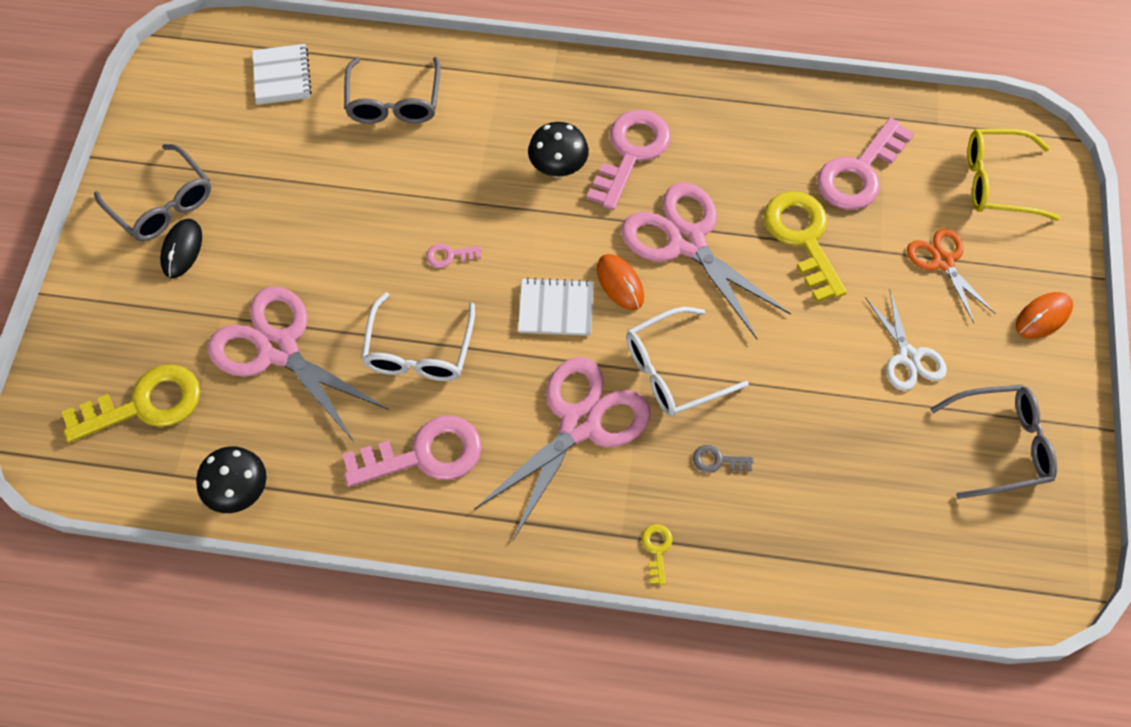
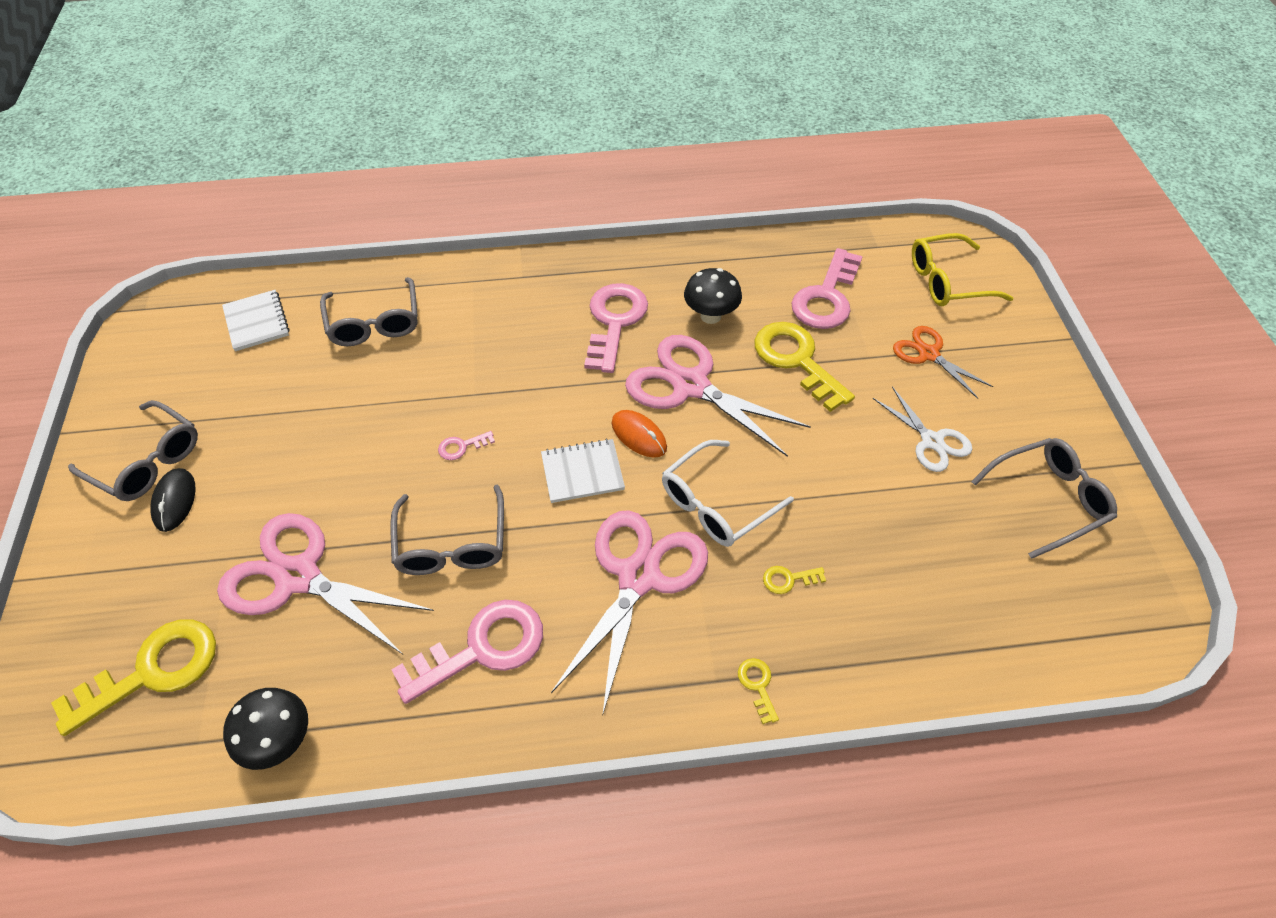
camera: 15 degrees left, 10 degrees down
(419, 351) = (452, 544): white glasses -> grey glasses
(558, 168) = (549, 348): black mushroom -> black mushroom (710, 316)
(717, 460) = (788, 579): grey key -> yellow key
(1043, 316) = (1035, 380): orange mouse -> none

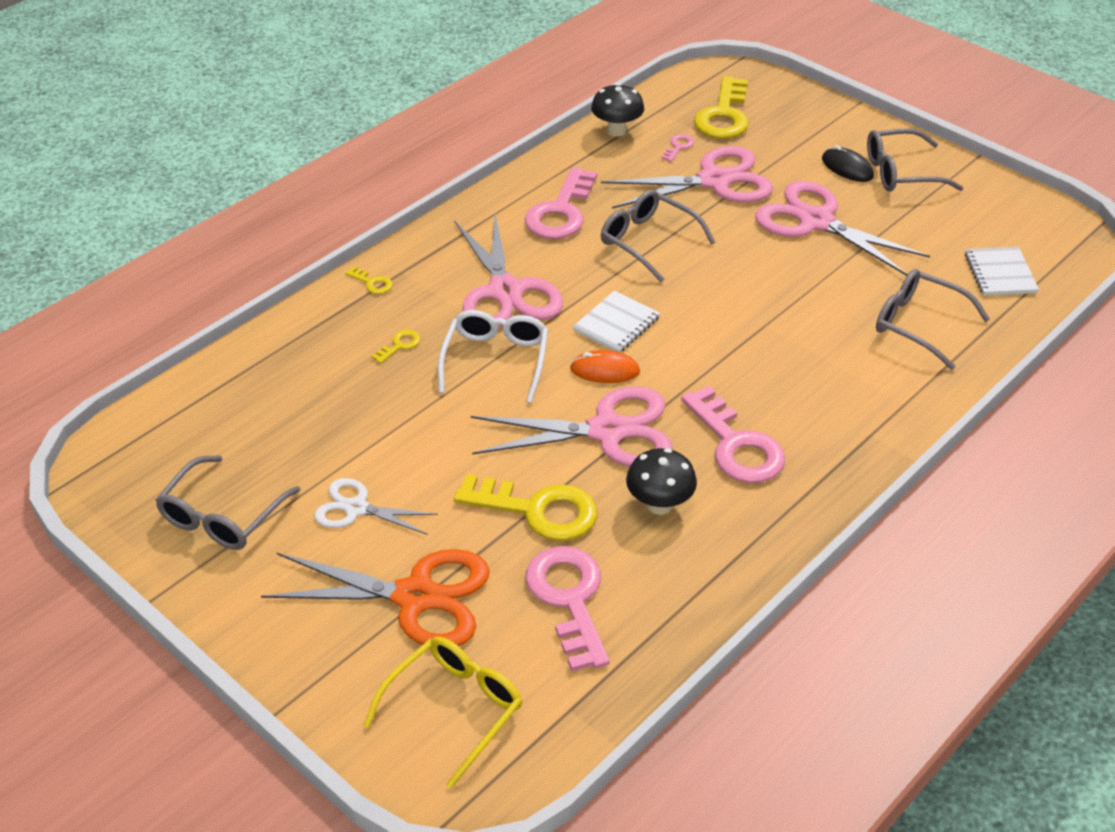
camera: 140 degrees right, 10 degrees down
(257, 322) = (1000, 273): white notebook -> white notebook turned 60 degrees clockwise
(293, 461) = (816, 221): none -> pink scissors
(461, 447) = (722, 290): pink key -> pink key (678, 147)
(928, 354) = (415, 597): orange scissors -> orange scissors, size x1.77

